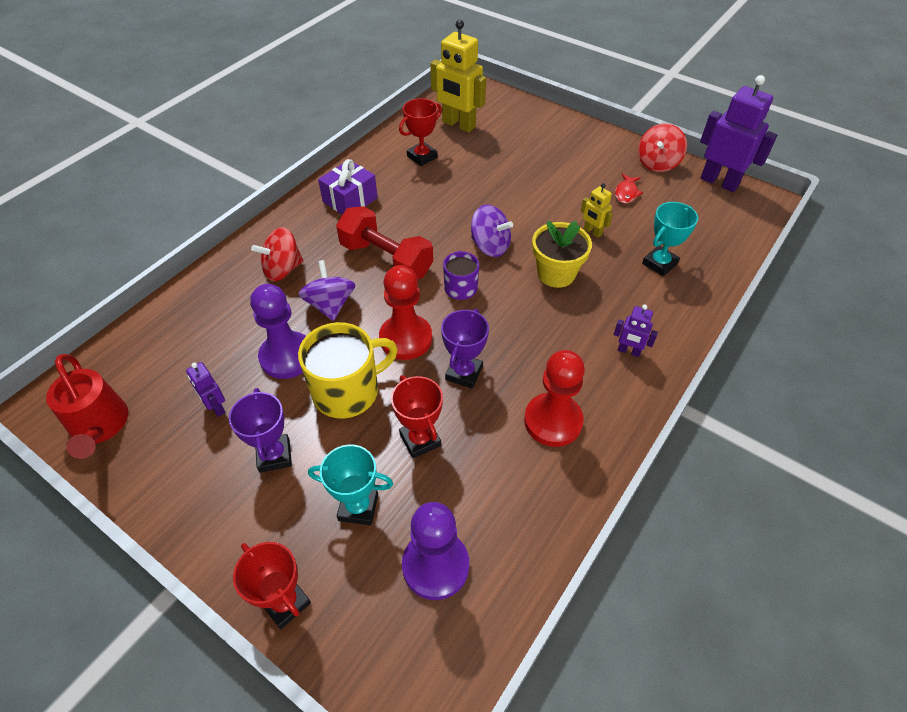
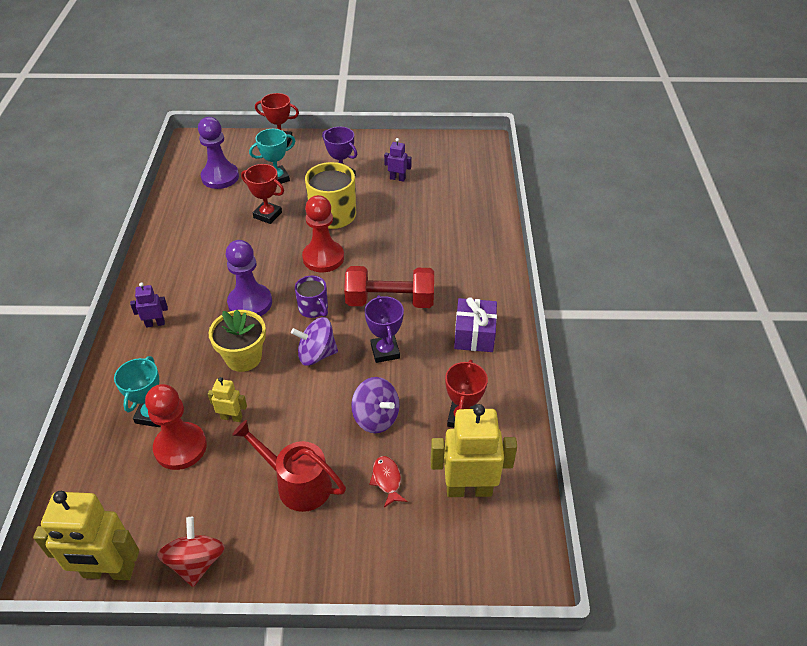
camera: 145 degrees right, 5 degrees down
(100, 427) = (445, 148): red watering can -> red watering can (297, 483)
(282, 269) = (455, 257): red spinning top -> none
(287, 357) = (388, 215): purple pawn -> purple pawn (250, 303)
(330, 305) = (395, 253): purple spinning top -> purple spinning top (376, 417)
(463, 373) = (267, 257): purple trophy -> purple trophy (385, 351)
(553, 421) = (191, 258): red pawn -> red pawn (180, 447)
(626, 193) = (217, 489): red fish -> red fish (387, 480)
(719, 182) = (108, 571): purple robot -> yellow robot

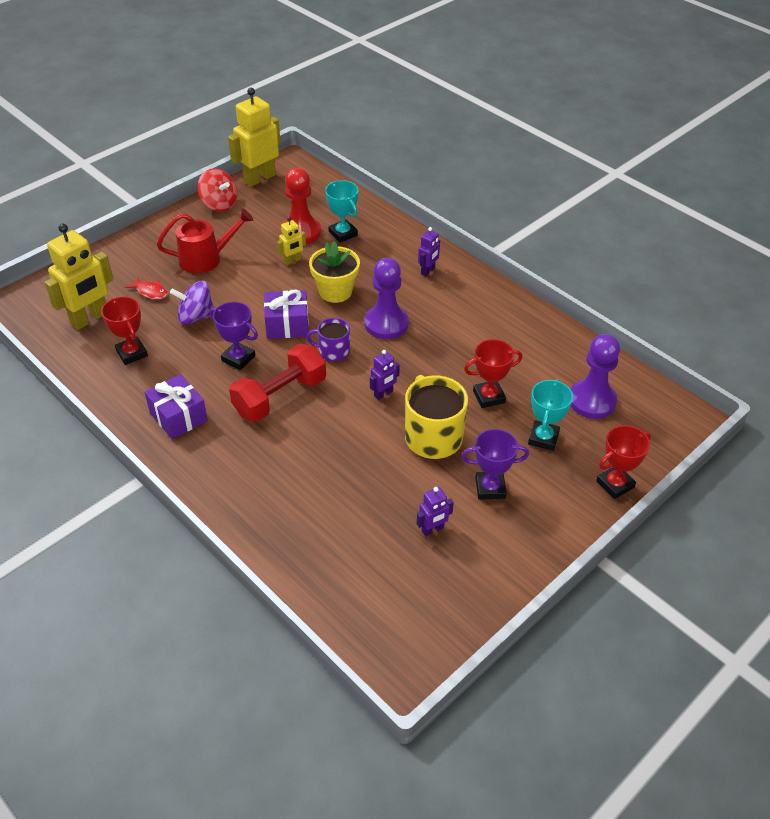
camera: 135 degrees right, 0 degrees up
(316, 354) = (287, 325): purple spinning top -> purple gift
(323, 258) = (383, 394): red pawn -> purple robot

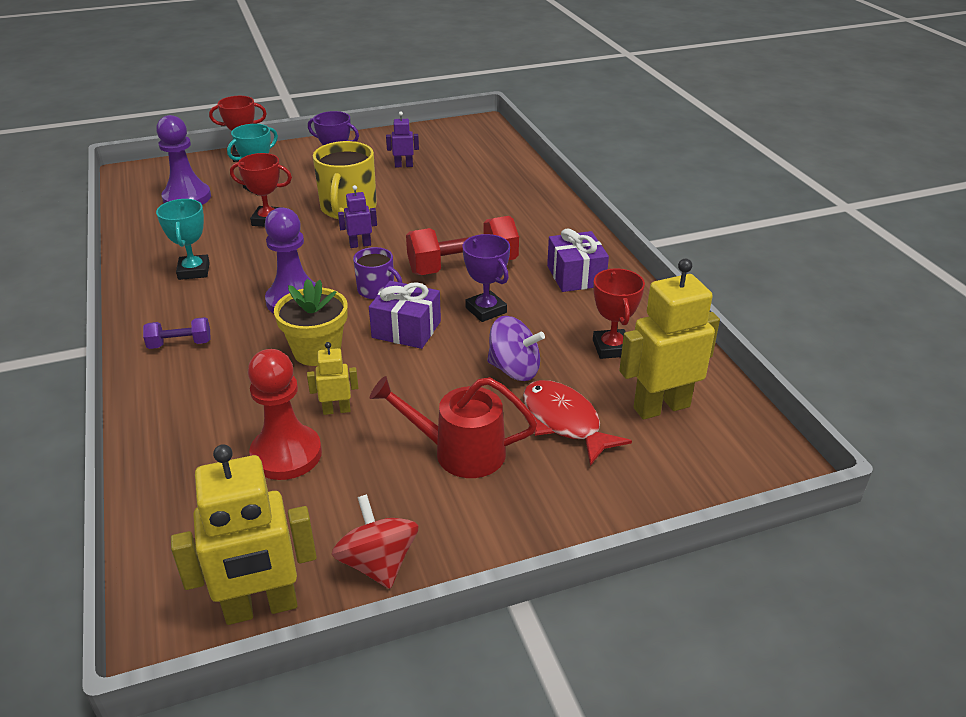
camera: 155 degrees left, 10 degrees down
(150, 292) = (564, 422): red fish -> red fish, size x1.76
(343, 233) = (228, 432): turquoise trophy -> turquoise trophy (194, 271)
(428, 271) = (180, 344): purple robot -> purple dumbbell

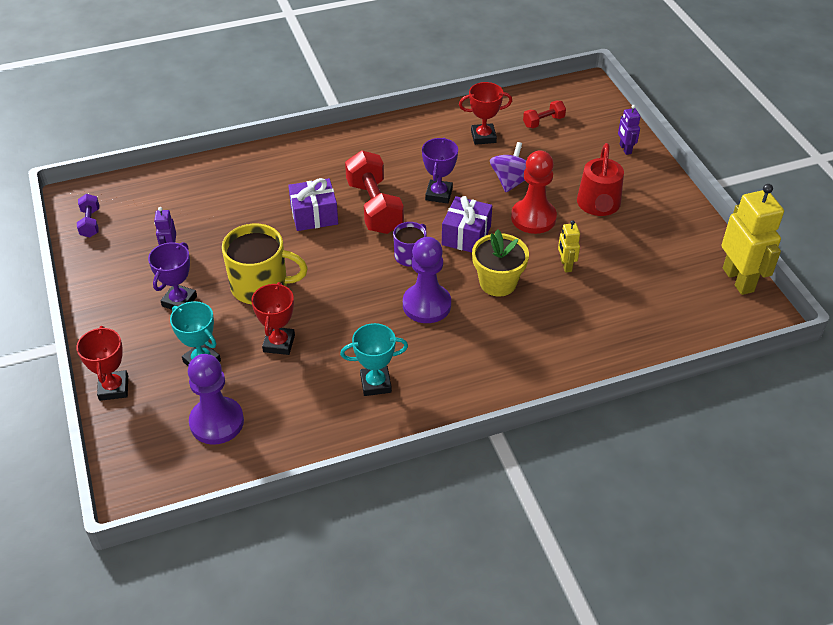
camera: 90 degrees left, 10 degrees up
(180, 344) = (493, 369): purple dumbbell -> purple dumbbell (90, 223)
(286, 454) = (614, 285): red pawn -> red pawn (533, 218)
(360, 245) = (334, 271): purple robot -> purple robot (625, 149)
(378, 563) = (695, 236): red spinning top -> none
(486, 310) = (439, 194): purple trophy -> purple trophy turned 45 degrees counterclockwise
(564, 422) = (563, 161): red fish -> none
(575, 276) = (390, 147): purple gift -> purple gift (314, 215)
(661, 407) = (543, 122): yellow robot -> red dumbbell

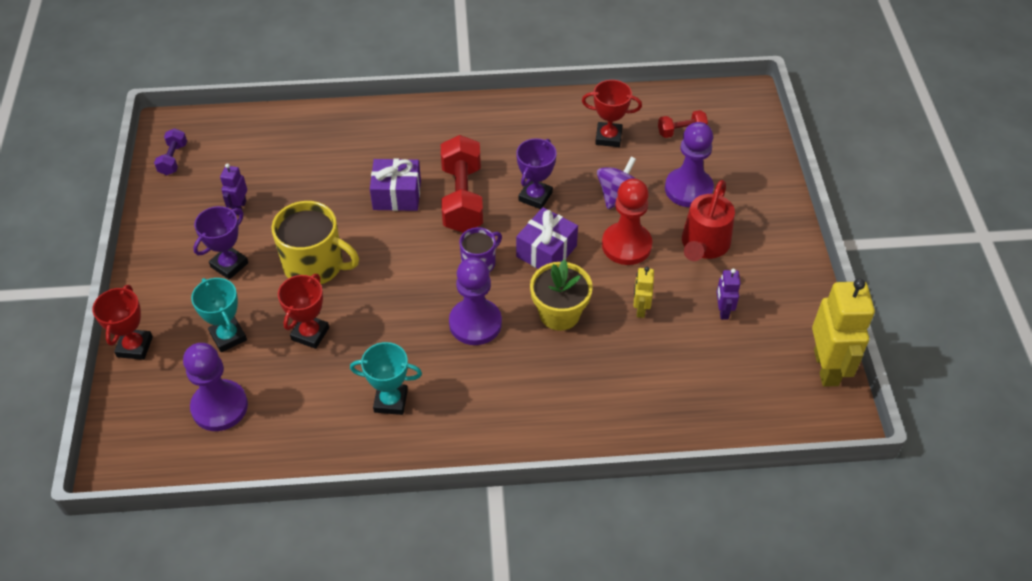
camera: 15 degrees right, 5 degrees up
(568, 165) = (688, 189): none -> purple pawn
(625, 149) = (760, 182): purple robot -> purple robot (723, 311)

